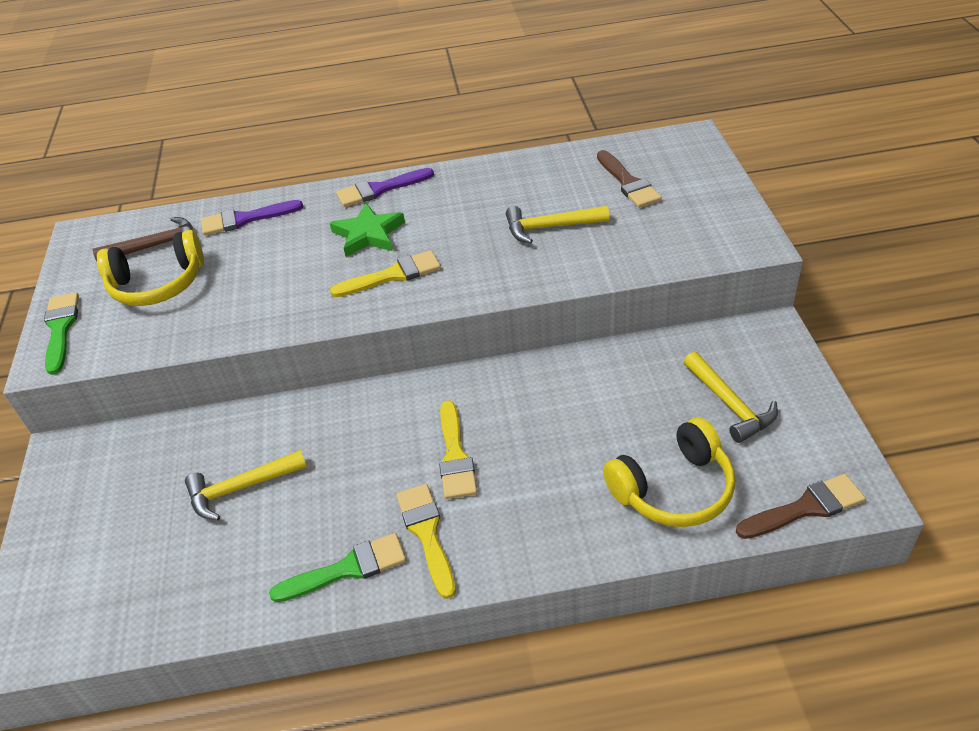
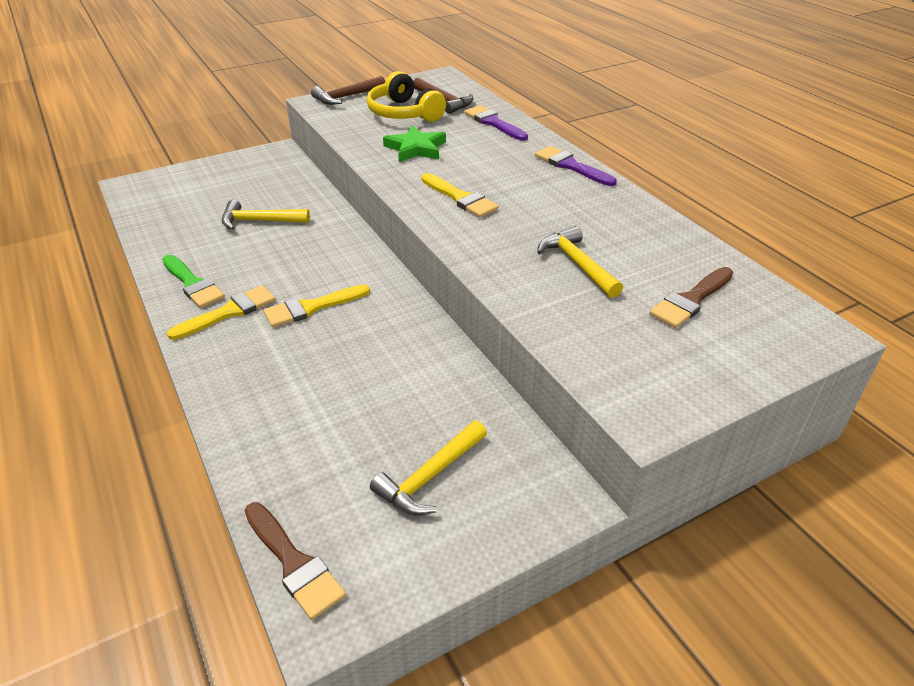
camera: 65 degrees right, 5 degrees down
(61, 329) = (346, 97): green brush -> brown hammer
(240, 488) = (259, 221): yellow hammer -> yellow hammer turned 45 degrees counterclockwise
(368, 234) = (507, 175): green star -> green star (416, 148)
(673, 489) = (301, 450): yellow headphones -> none

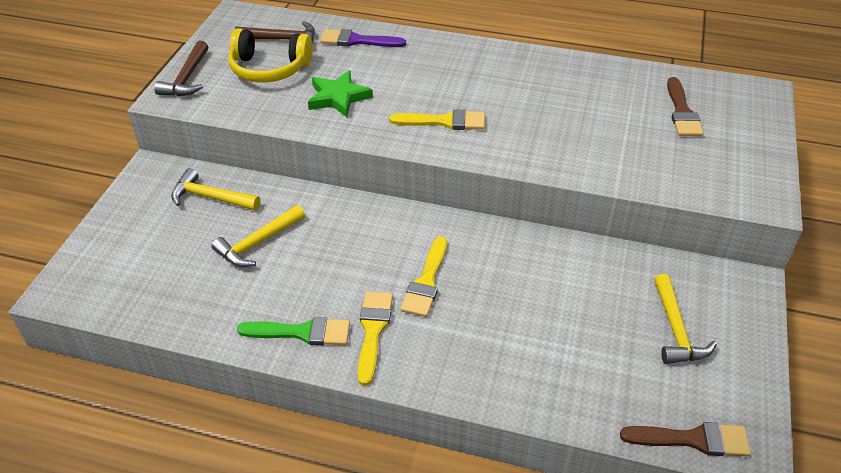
camera: 45 degrees left, 5 degrees up
(571, 166) = (471, 51): purple brush -> none
(577, 264) = (592, 127): yellow hammer -> yellow hammer (210, 197)

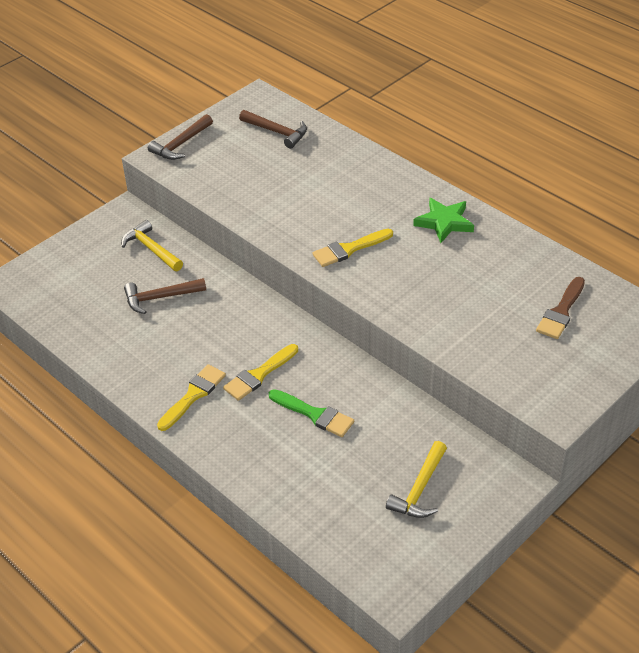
camera: 30 degrees right, 0 degrees up
(258, 243) = (160, 298): yellow hammer -> brown hammer
(269, 69) = (248, 156): yellow headphones -> none
(302, 332) = (144, 376): green brush -> green brush (315, 414)
(338, 97) = (282, 199): green star -> green star (444, 222)
(357, 41) = (336, 152): purple brush -> none
(444, 121) = (349, 249): yellow brush -> yellow brush turned 120 degrees clockwise
(693, 439) = (360, 569): brown brush -> none

